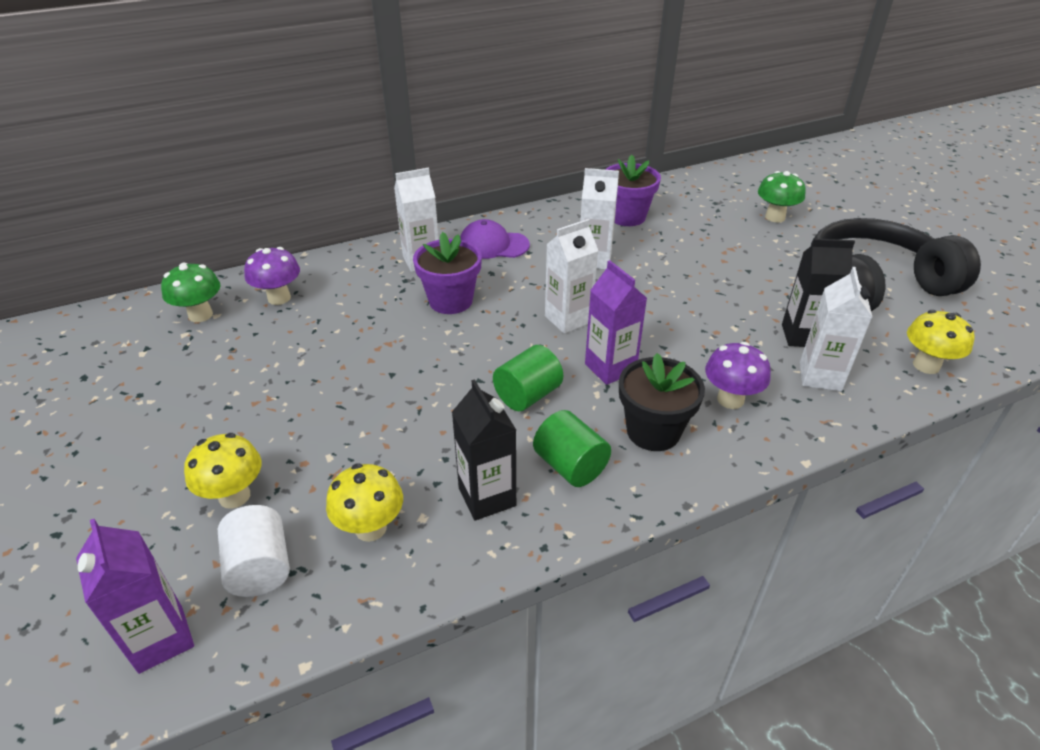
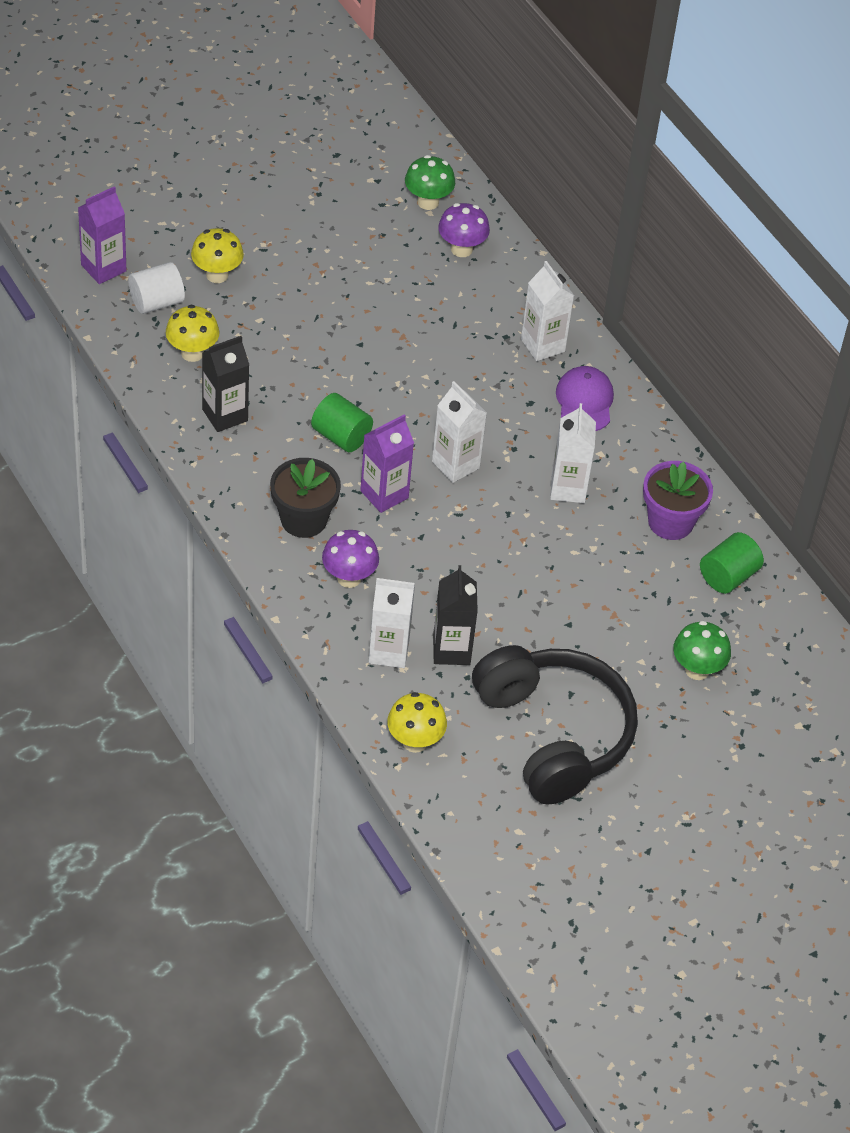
camera: 80 degrees right, 10 degrees up
(450, 301) = (474, 374): purple flower pot -> none
(570, 466) = (260, 464): green cylinder -> green cylinder (728, 576)

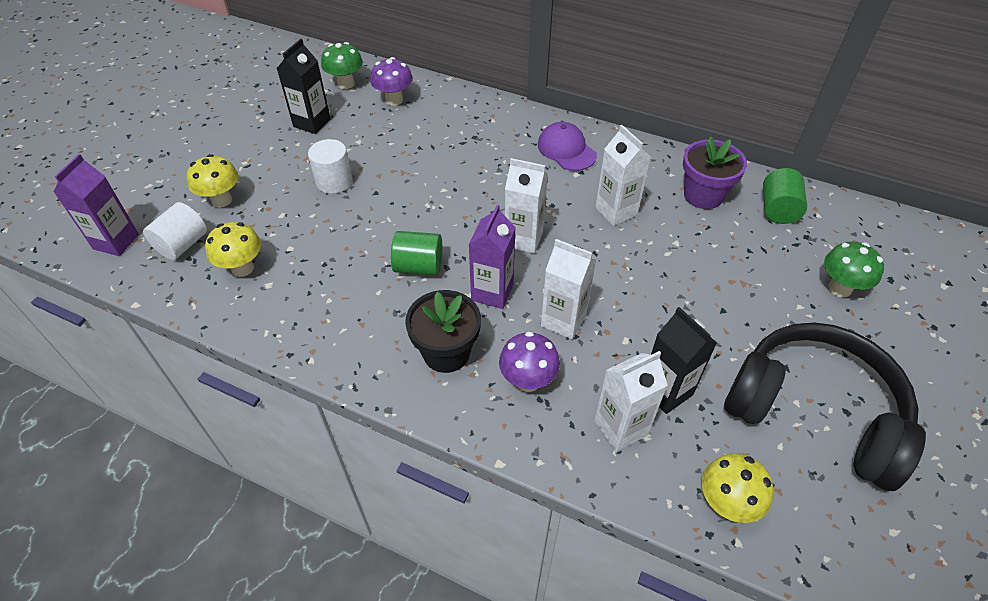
camera: 30 degrees left, 0 degrees up
(225, 415) = (308, 303): black carton -> black carton (312, 123)
(331, 311) = (334, 181): none -> white cylinder
(543, 345) = (504, 130): white carton -> white carton (563, 320)

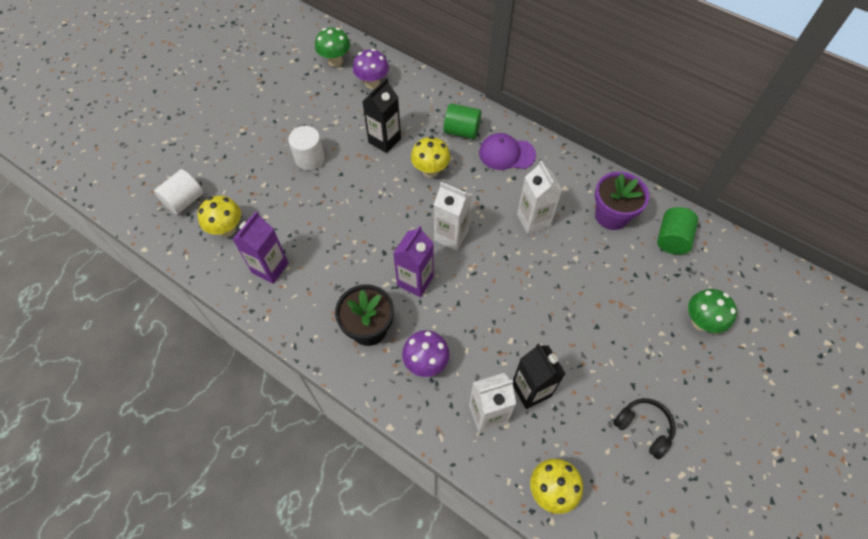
camera: 10 degrees right, 10 degrees up
(116, 242) = (135, 191): purple carton -> purple carton (270, 268)
(222, 200) = (219, 164): yellow mushroom -> yellow mushroom (430, 171)
(312, 123) = (301, 98): black carton -> black carton (384, 140)
(419, 266) = (362, 248): green cylinder -> green cylinder (461, 131)
(563, 320) = (465, 315): white carton -> none
(566, 150) = (506, 154): purple cap -> purple cap turned 60 degrees counterclockwise
(814, 412) = (643, 428): black headphones -> black headphones, size x0.42

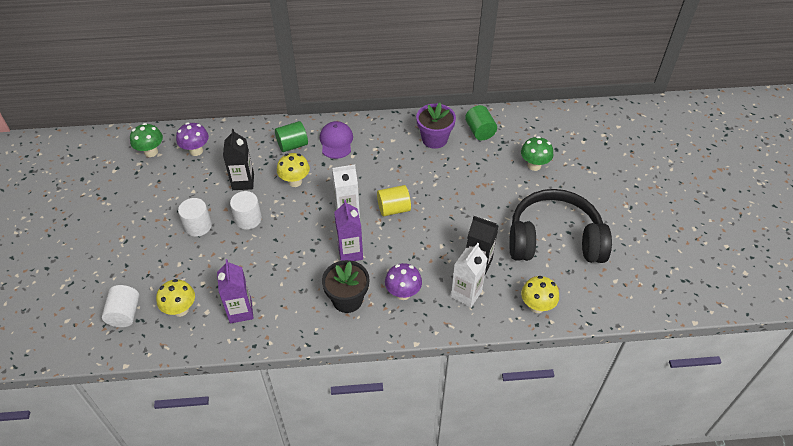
camera: 40 degrees left, 10 degrees down
(356, 181) = (248, 219): none -> white cylinder
(498, 264) = (393, 209): none -> yellow cylinder
(506, 154) = (336, 141): purple cap -> purple cap turned 120 degrees clockwise
(533, 220) = (391, 170): white carton -> none
(643, 428) = (554, 240): black headphones -> black headphones, size x2.40

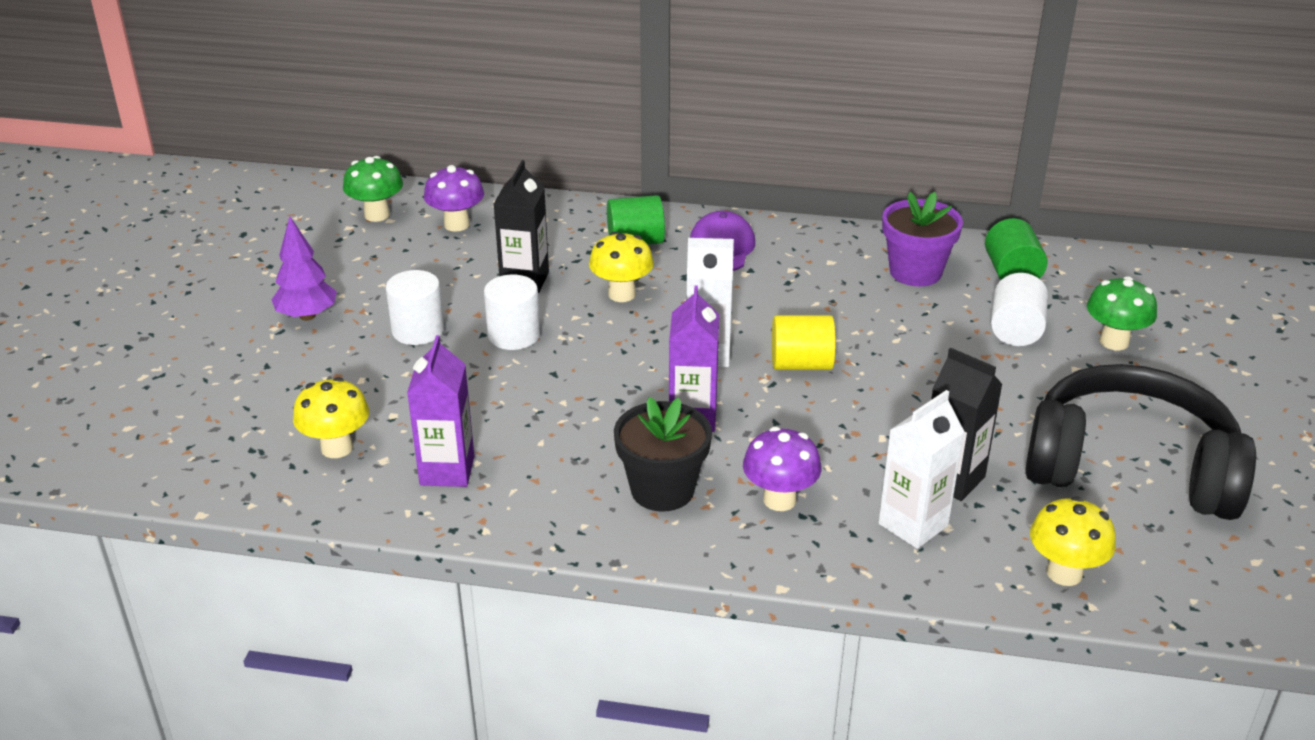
camera: 15 degrees right, 15 degrees down
(125, 314) = (234, 436): white cylinder -> white cylinder (1015, 330)
(136, 228) = (307, 316): none -> purple tree

